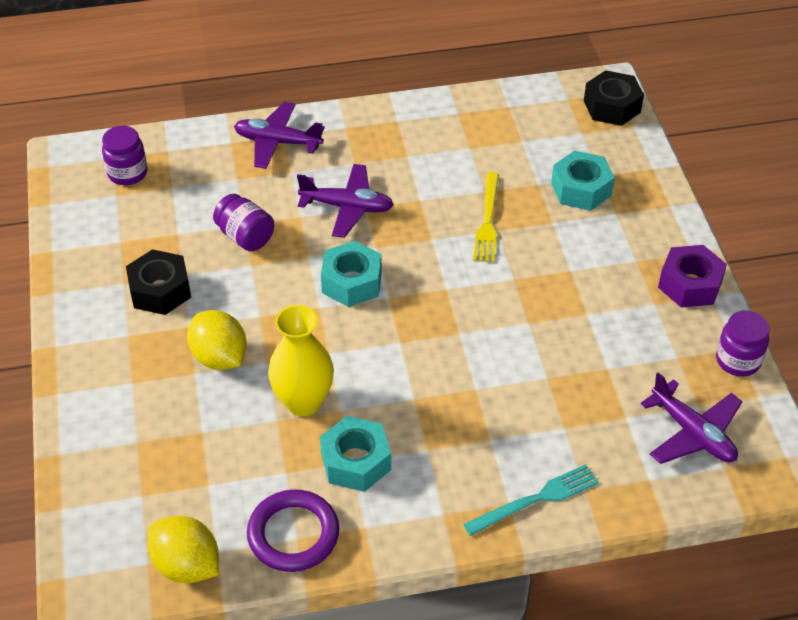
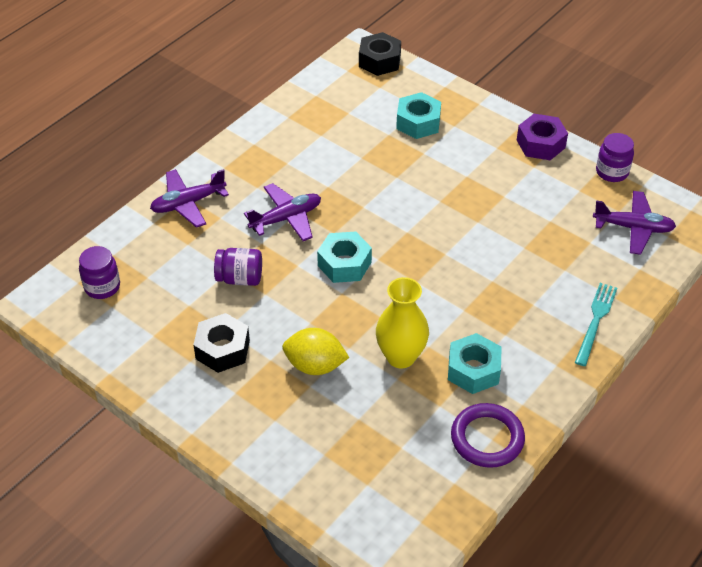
camera: 40 degrees left, 0 degrees up
(187, 565) = (446, 504): yellow lemon -> none
(487, 220) = (384, 174): yellow fork -> none

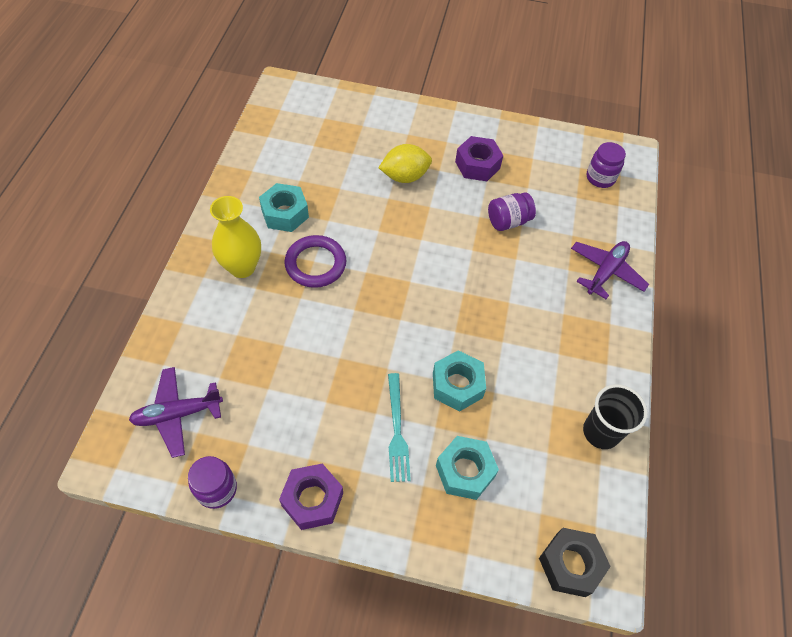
camera: 150 degrees right, 10 degrees up
(222, 349) = (477, 165): black nut -> purple nut
(286, 218) = (513, 290): purple plane -> none
(299, 109) = (601, 432): none -> black cup
(344, 264) = (435, 265): turquoise nut -> turquoise nut (457, 385)
(401, 356) = (345, 204): yellow vase -> yellow vase (242, 267)
(487, 438) = (255, 169): purple ring -> purple ring (315, 264)
(596, 321) = (195, 292): turquoise fork -> turquoise fork (397, 430)

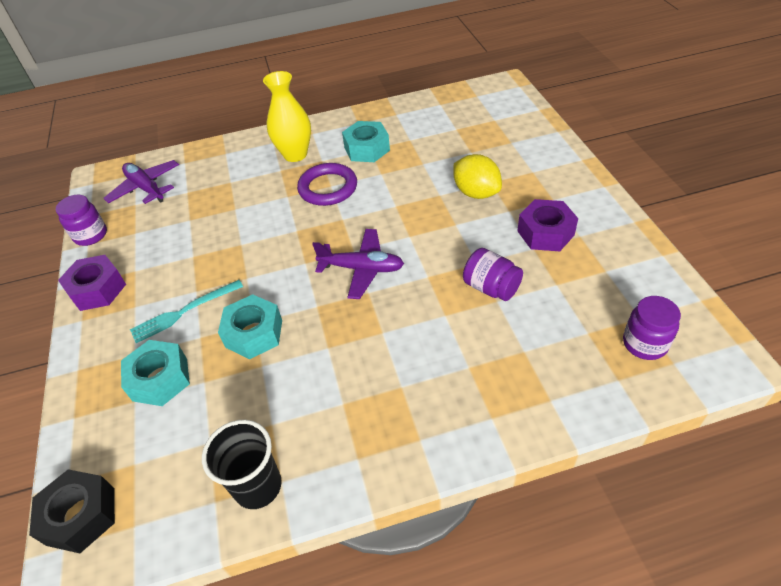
camera: 70 degrees right, 10 degrees down
(606, 272) = (495, 406): purple plane -> purple plane (362, 269)

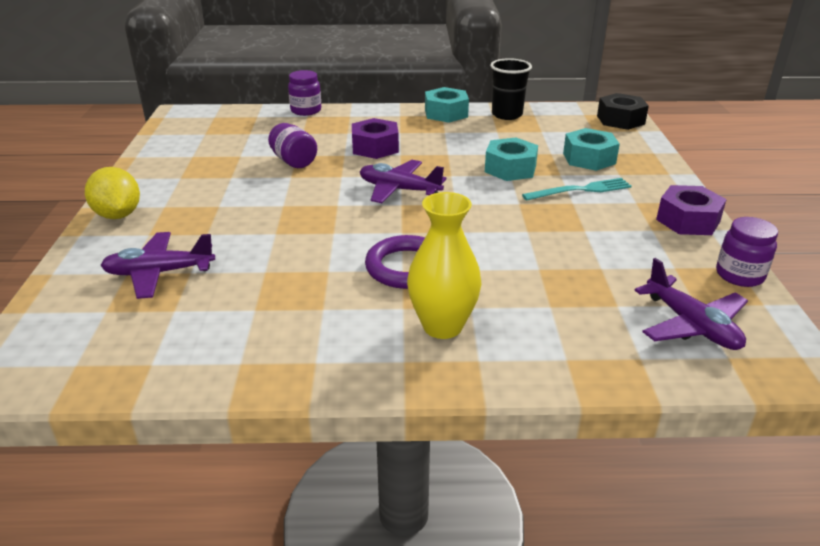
camera: 170 degrees left, 15 degrees down
(367, 149) = (327, 309): turquoise nut -> turquoise nut (446, 113)
(476, 193) = (234, 226): yellow lemon -> yellow lemon (118, 215)
(490, 146) = (159, 273): none -> purple plane
(545, 233) = (207, 184): purple nut -> purple nut (375, 147)
(644, 343) = (220, 124): purple jar -> purple jar (306, 111)

